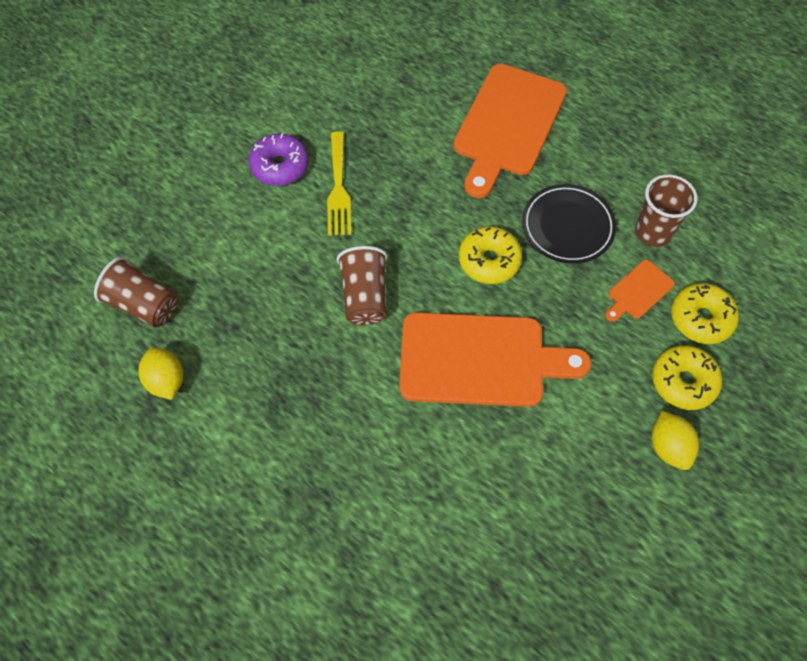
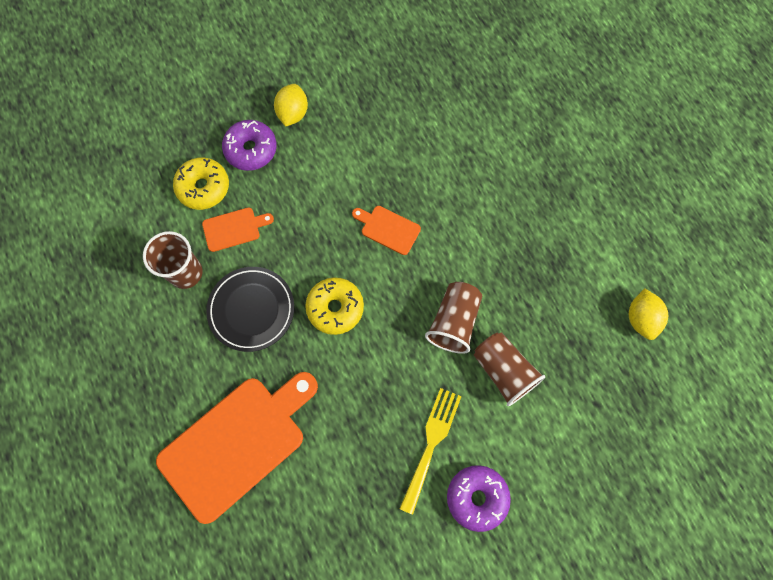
camera: 155 degrees left, 10 degrees up
(143, 304) = (645, 399): brown cup -> brown cup (503, 371)
(480, 360) = (388, 229): orange cutting board -> orange cutting board, size x0.45
(683, 382) = (251, 149): yellow donut -> purple donut

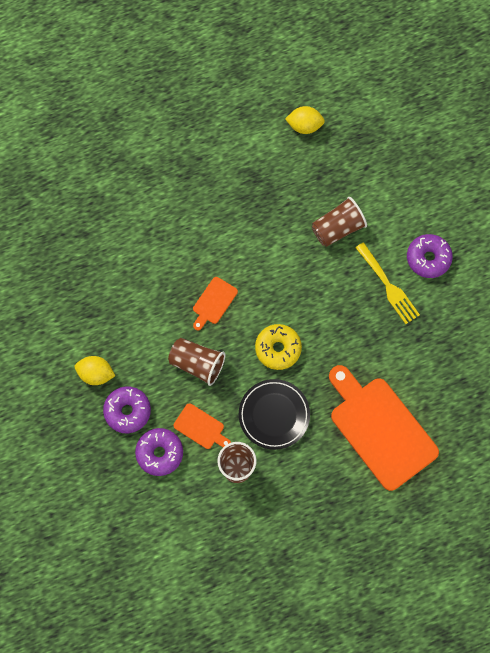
camera: 85 degrees left, 0 degrees up
(203, 187) = (159, 453): yellow donut -> purple donut
(234, 228) = (201, 427): orange cutting board -> orange cutting board turned 135 degrees clockwise
(431, 444) = (388, 286): yellow fork -> yellow fork turned 150 degrees counterclockwise
(453, 322) = (296, 260): brown cup -> brown cup (197, 364)

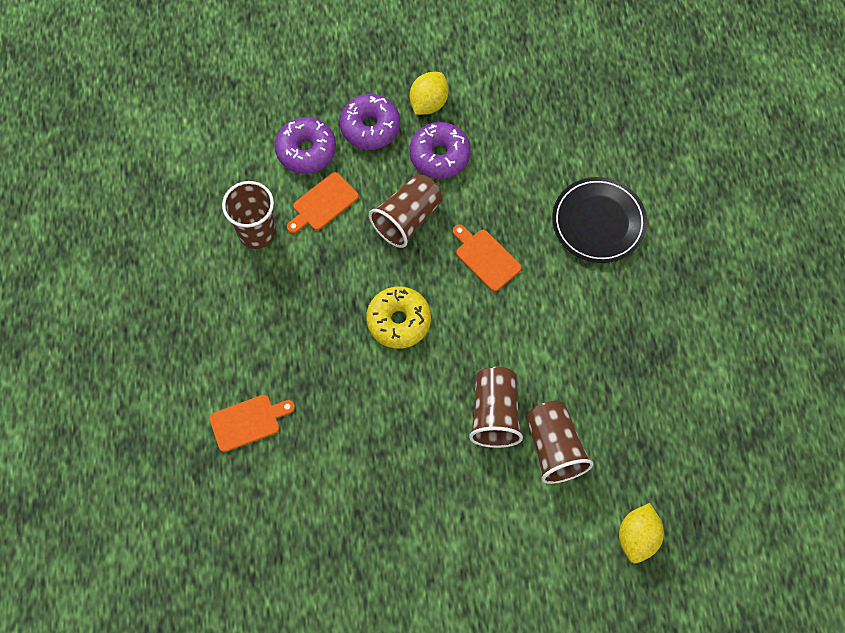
camera: 105 degrees right, 5 degrees down
(274, 415) = (311, 293): black plate -> black plate (598, 222)
(304, 126) = (728, 446): yellow lemon -> yellow lemon (637, 537)
(326, 270) = (494, 414): none -> brown cup
(380, 429) = (248, 422): orange cutting board -> orange cutting board, size x0.45
(388, 286) = (448, 494): yellow fork -> none
(428, 258) = (475, 566): purple donut -> purple donut (439, 155)

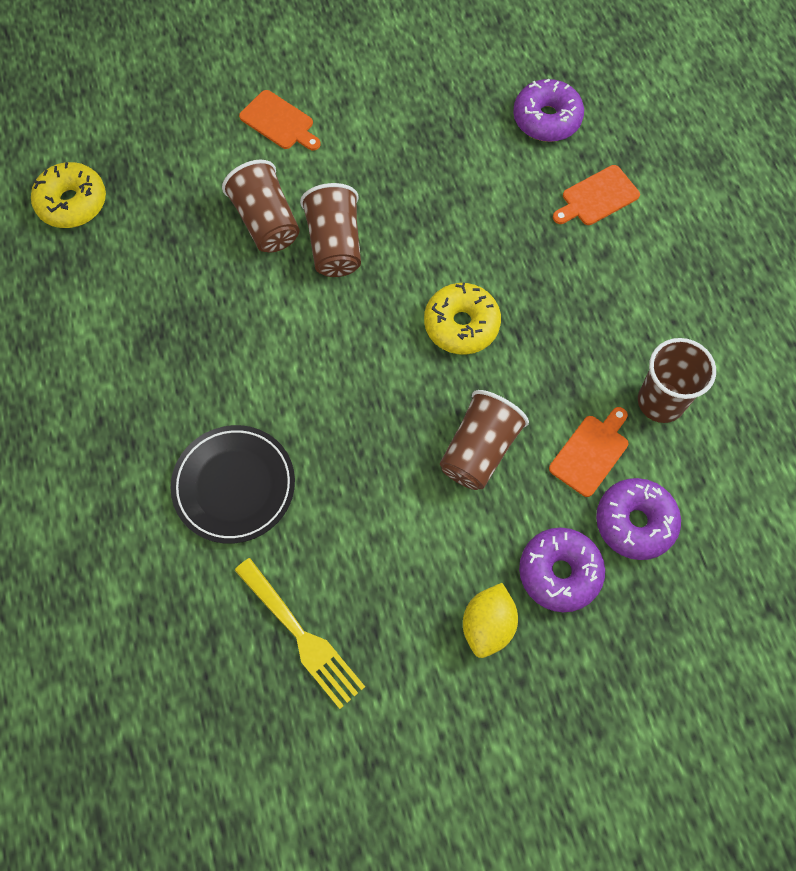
camera: 170 degrees right, 0 degrees up
(439, 155) = (456, 546): purple donut -> purple donut (546, 119)
(485, 258) = (372, 416): orange cutting board -> orange cutting board (279, 122)
(557, 116) = (302, 637): none -> yellow fork
(637, 537) = (174, 155): yellow lemon -> none
(734, 499) = (72, 203): none -> yellow donut

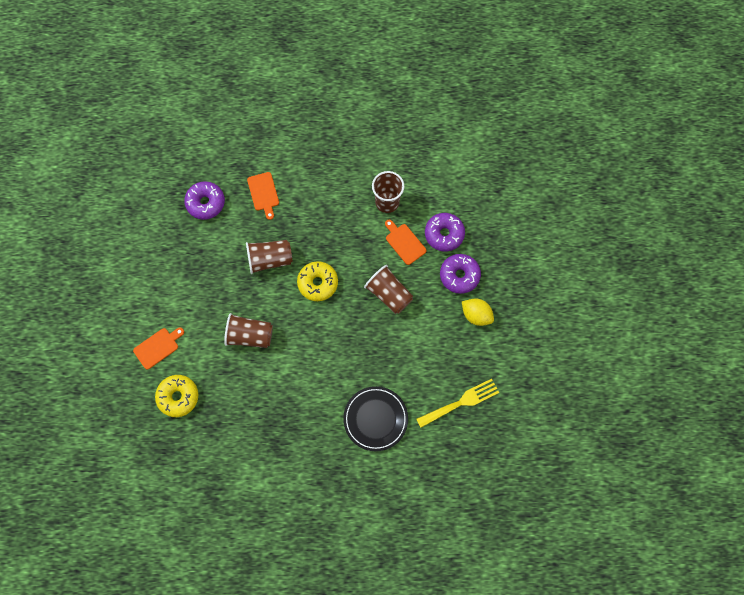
camera: 75 degrees left, 5 degrees up
(72, 203) = (174, 477): yellow donut -> yellow donut (178, 397)
(266, 222) = (223, 369): brown cup -> brown cup (270, 259)

